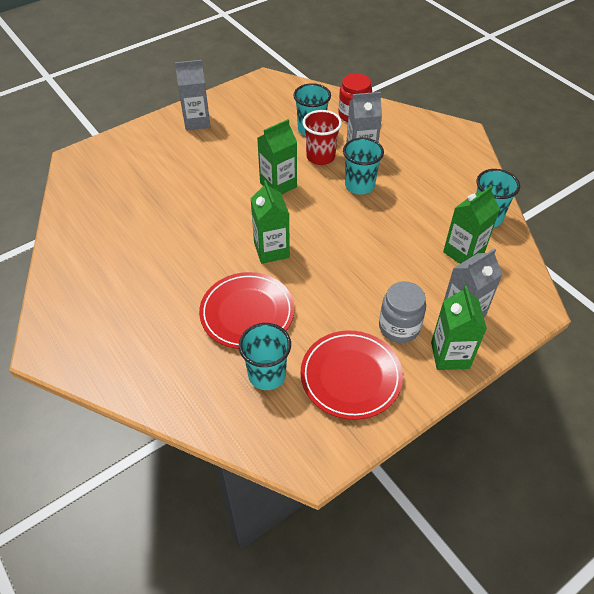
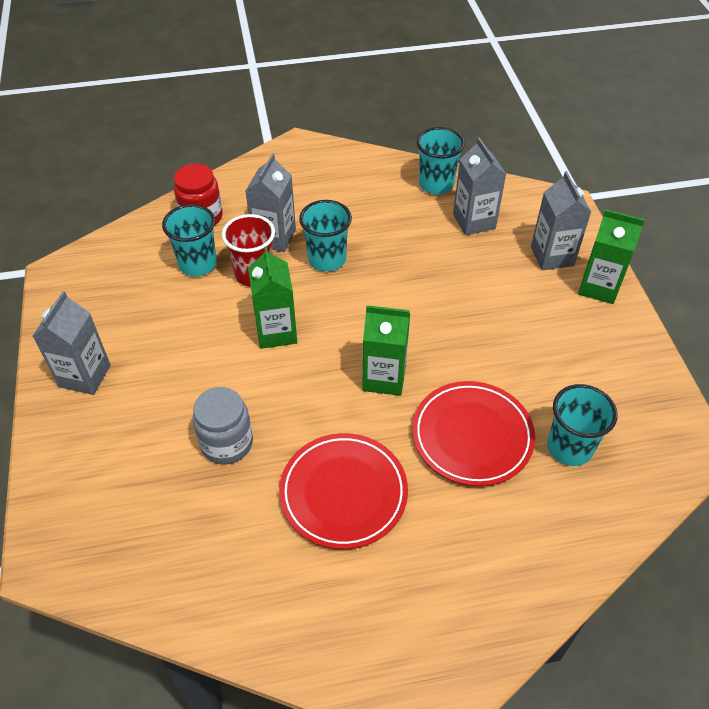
camera: 65 degrees left, 0 degrees up
(351, 377) = (598, 374): red plate -> red plate (343, 493)
(399, 327) = (549, 310): grey jar -> grey jar (227, 443)
(463, 252) = (474, 221): green carton -> grey carton

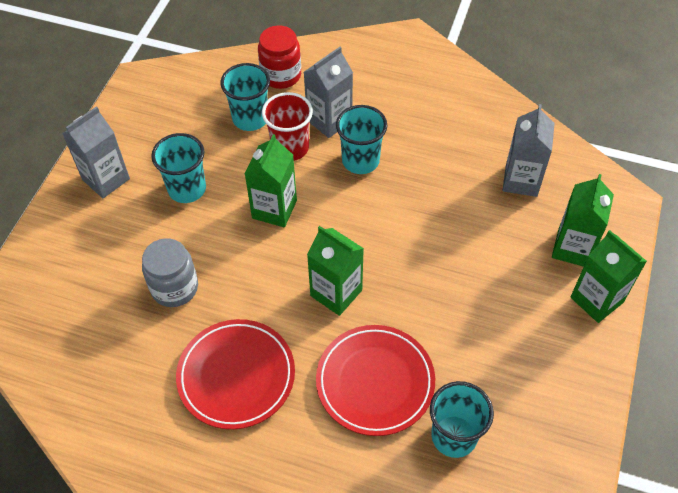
camera: 30 degrees right, 5 degrees up
(436, 184) = (511, 128): turquoise cup -> turquoise cup (187, 189)
(552, 256) = (572, 248): grey carton -> green carton

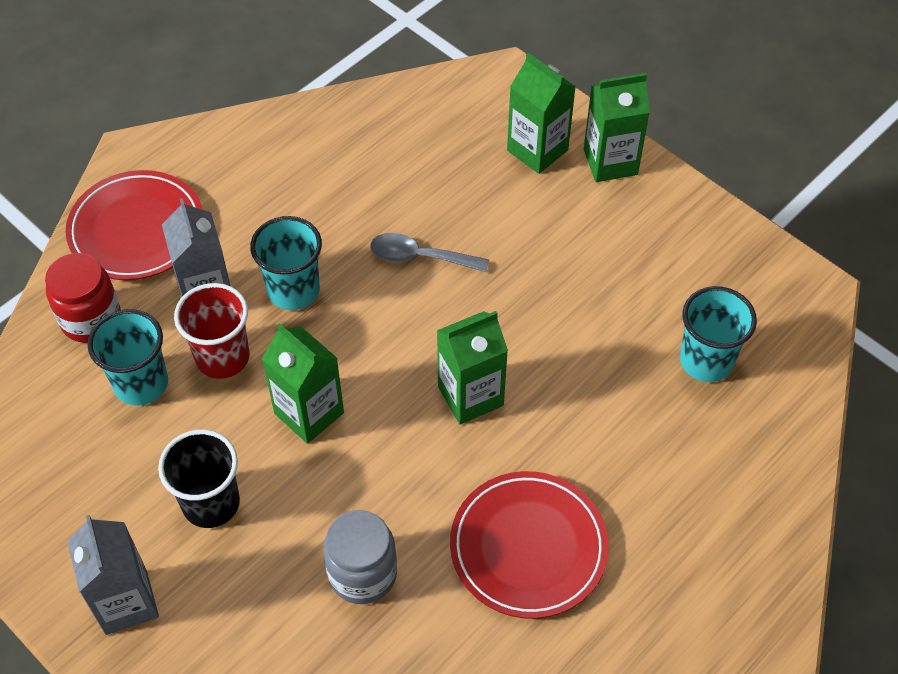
camera: 65 degrees left, 0 degrees up
(187, 189) = (211, 503): turquoise cup -> black cup
(375, 382) = (607, 406): red plate -> red plate (137, 230)
(430, 217) = (420, 257): none -> grey spoon
(521, 180) = (423, 151): grey carton -> none

